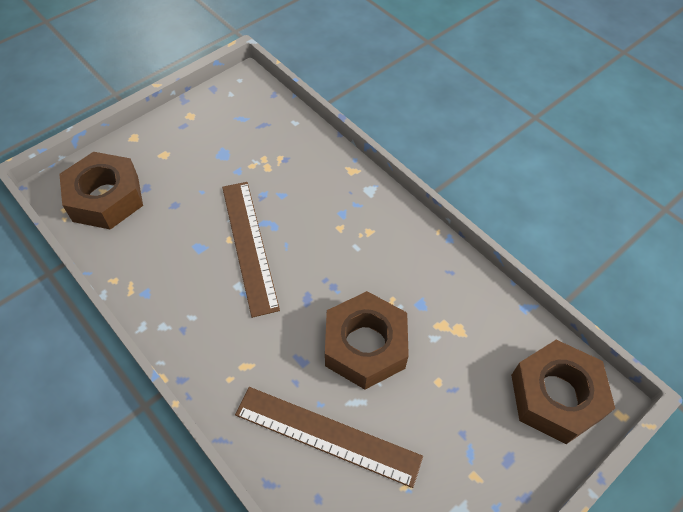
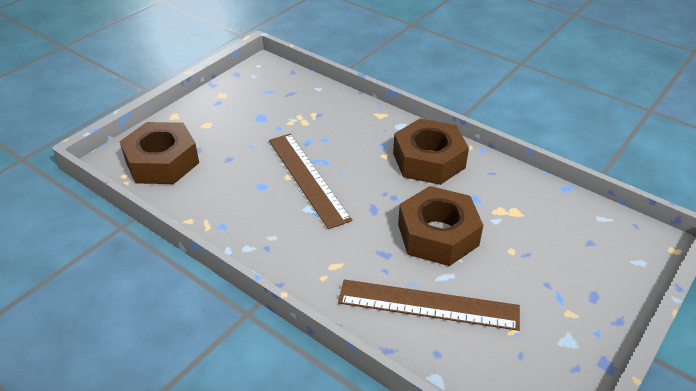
camera: 10 degrees left, 15 degrees down
(556, 396) = (615, 245): brown nut -> brown nut (428, 160)

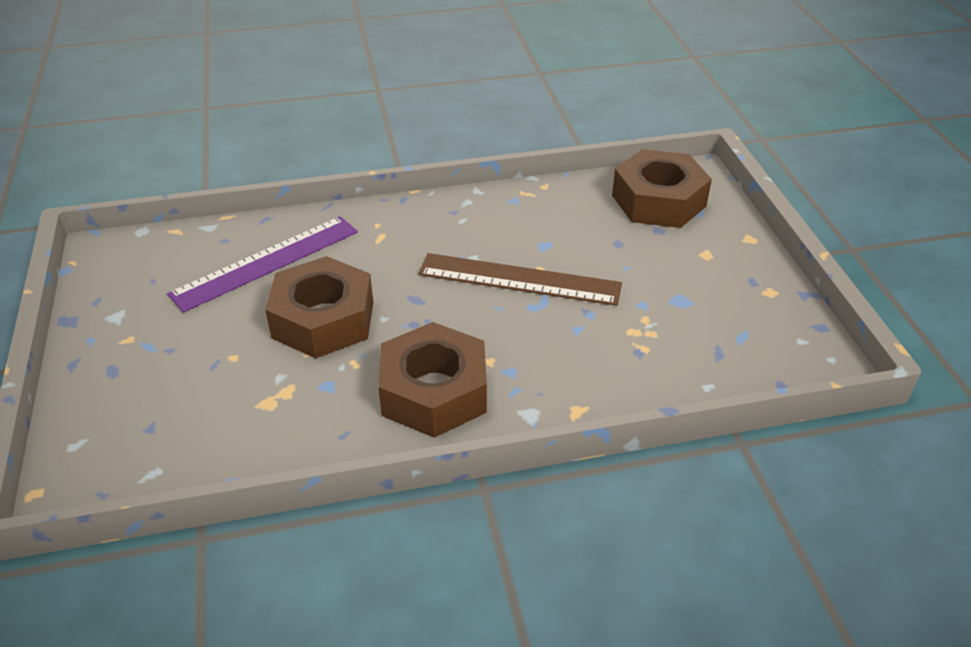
camera: 130 degrees right, 0 degrees up
(428, 304) = (266, 262): brown ruler -> purple ruler

